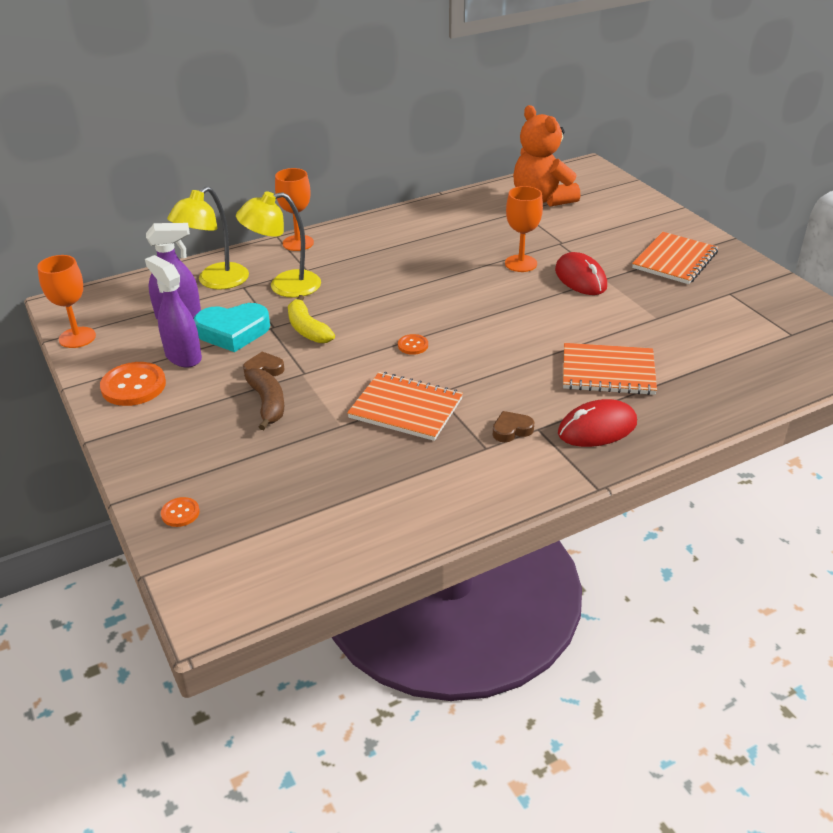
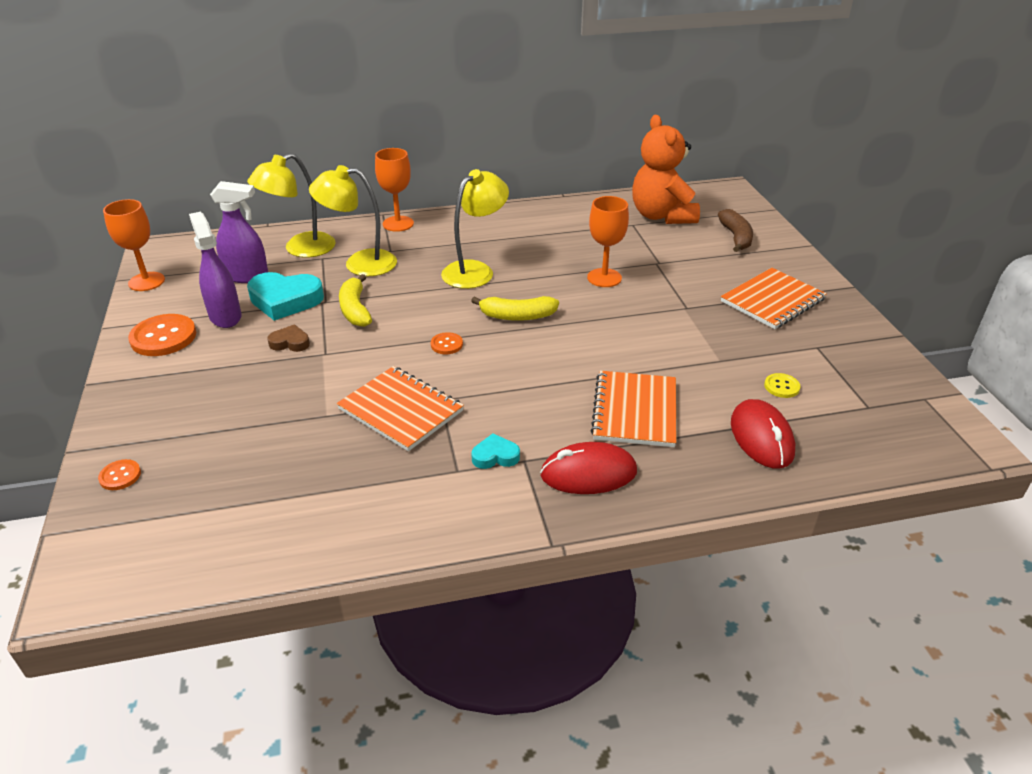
camera: 15 degrees right, 0 degrees up
(268, 404) = (271, 379): brown banana -> brown banana (736, 237)
(399, 275) = (475, 270): none -> yellow lamp
(462, 310) = (517, 316): none -> yellow banana
(511, 430) = (495, 456): brown heart -> turquoise heart
(580, 278) = (658, 303): red mouse -> red mouse (761, 437)
(608, 371) = (635, 411): orange notebook -> orange notebook turned 75 degrees clockwise
(716, 330) = (781, 386): none -> yellow button

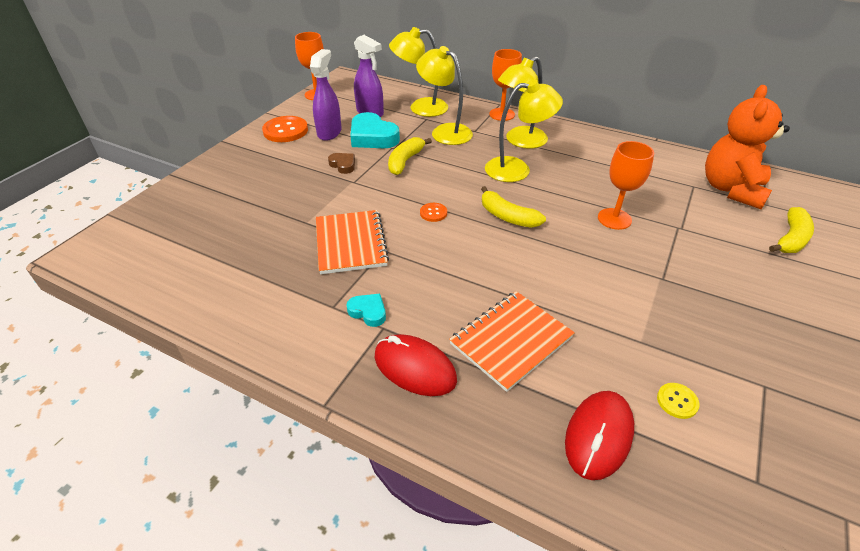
camera: 40 degrees right, 5 degrees up
(120, 476) = (172, 201): orange button -> none
(447, 243) = (520, 141): none -> yellow lamp
(736, 237) = (791, 239): brown banana -> yellow banana
(772, 300) = (764, 315): orange notebook -> none

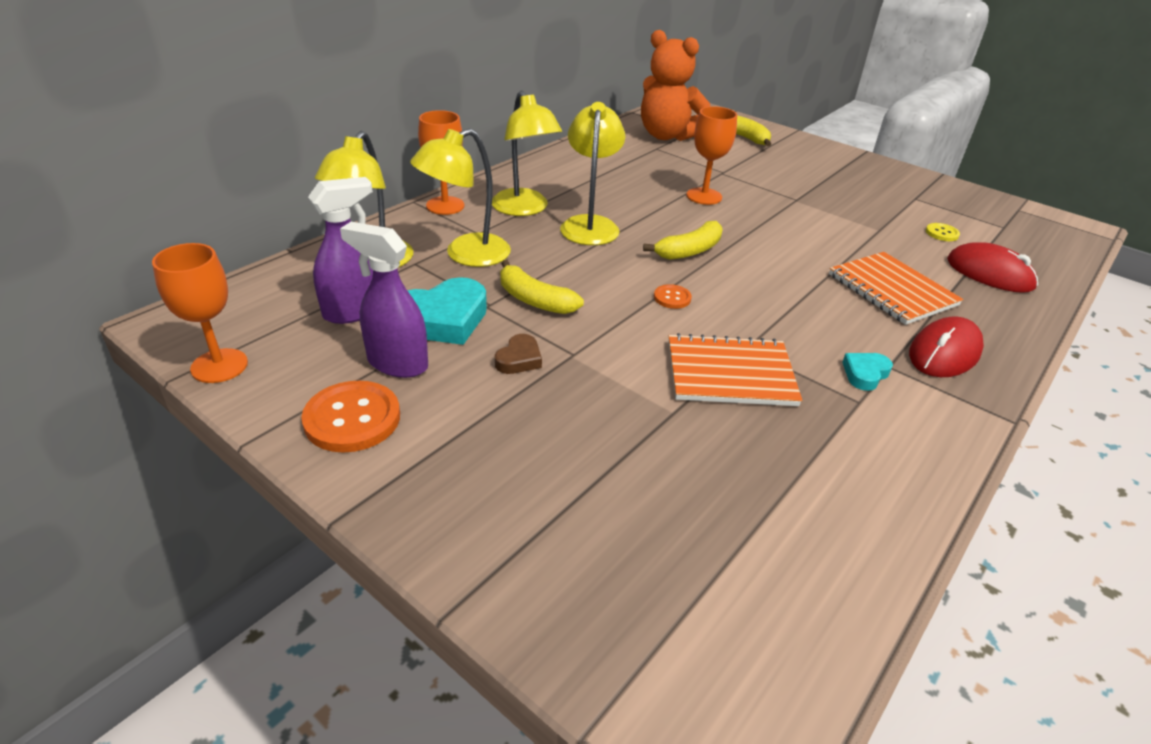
camera: 80 degrees left, 5 degrees down
(343, 165) = (519, 359): brown heart -> brown heart turned 150 degrees clockwise

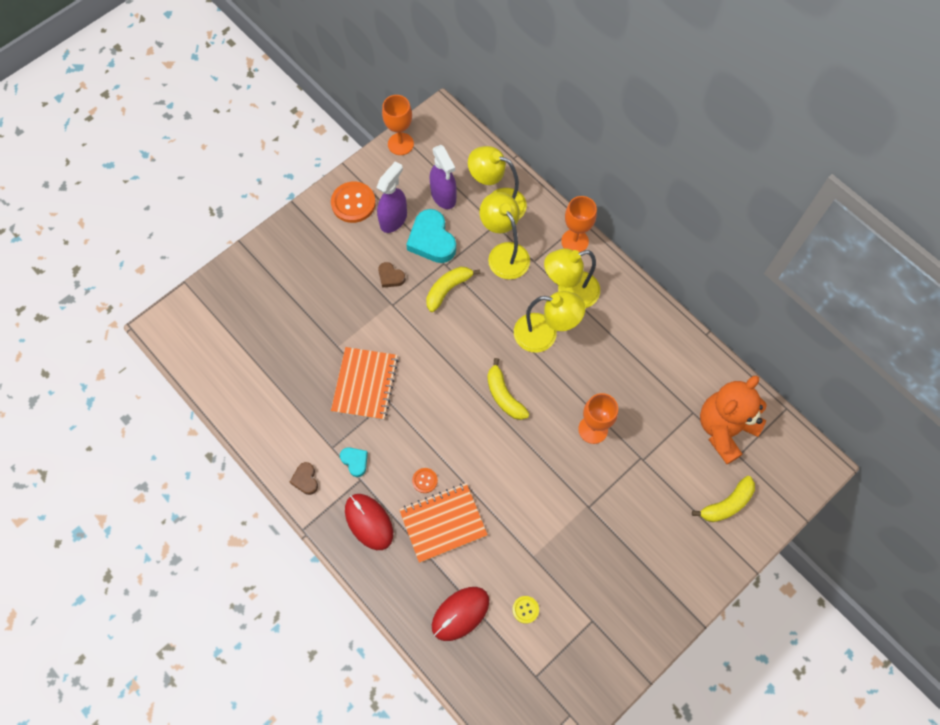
camera: 100 degrees right, 30 degrees up
(672, 298) = (444, 370): orange button -> orange button (425, 480)
(934, 427) = (305, 479): none -> brown heart

